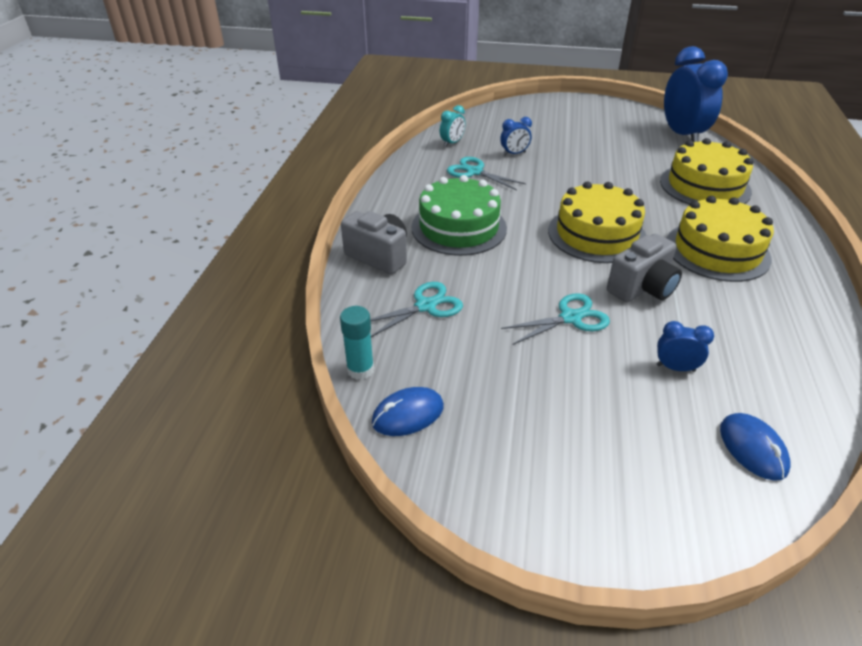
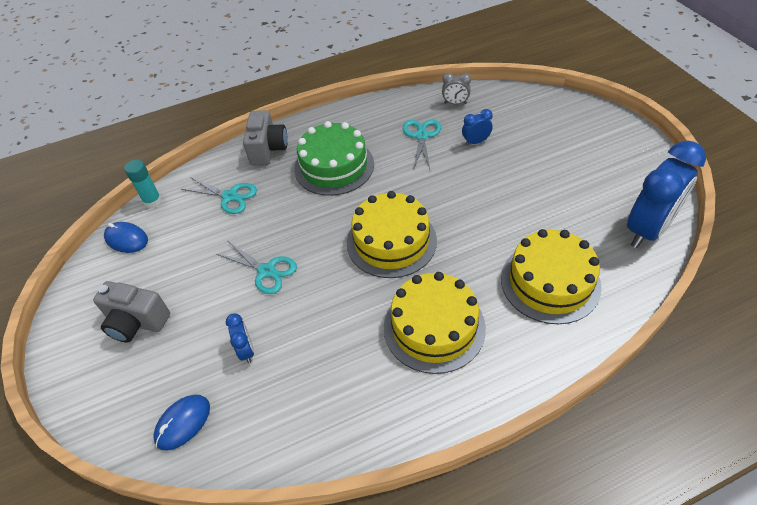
camera: 60 degrees right, 10 degrees up
(452, 143) = (455, 103): turquoise clock -> grey clock
(514, 154) = (475, 142): blue clock -> blue clock turned 120 degrees clockwise
(642, 288) = (334, 297): grey camera -> grey camera (137, 322)

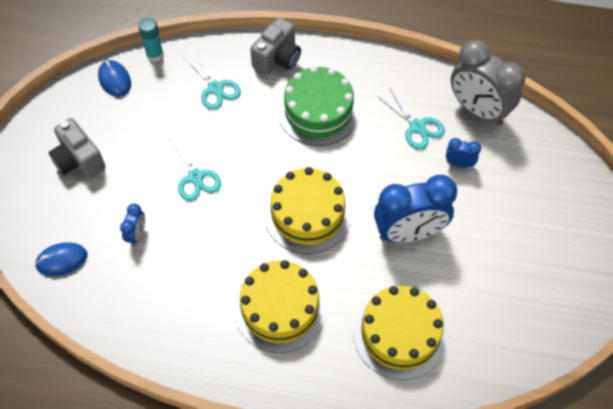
camera: 30 degrees right, 10 degrees up
(421, 136) = (417, 127): turquoise scissors -> turquoise scissors turned 105 degrees clockwise
(455, 103) = (478, 110): grey clock -> grey clock, size x2.25
(648, 230) = (526, 345): blue clock -> blue clock (409, 233)

